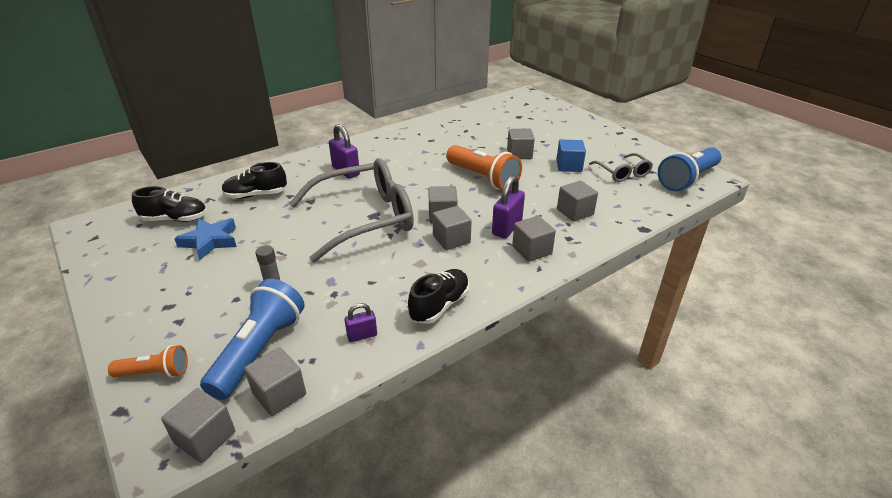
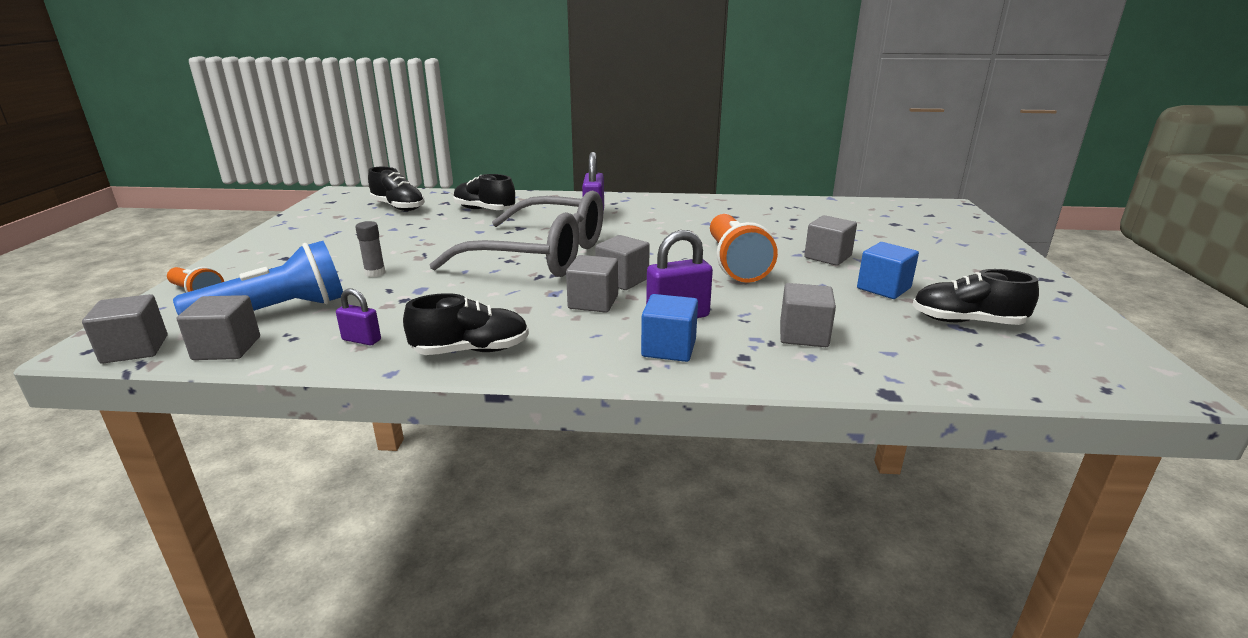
camera: 40 degrees right, 10 degrees down
(210, 241) = (392, 228): blue star -> none
(532, 250) = (669, 348): grey cube -> blue cube
(622, 173) = (966, 322): grey glasses -> black shoe
(687, 179) = (1093, 369): blue flashlight -> none

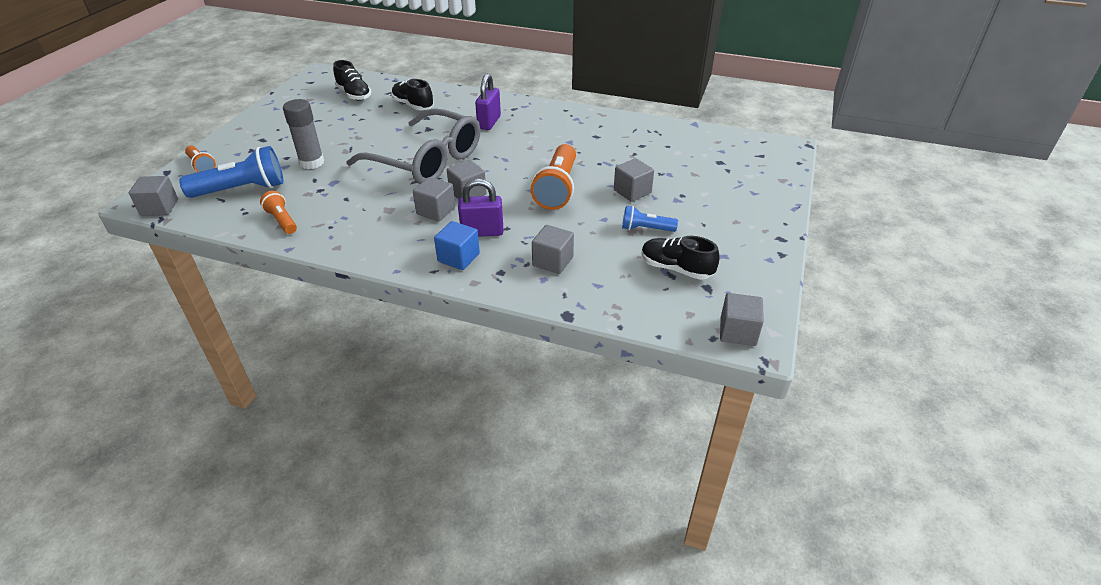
camera: 15 degrees right, 15 degrees up
(227, 348) = (207, 215): grey cube -> grey cube (738, 332)
(361, 340) = (282, 220): purple padlock -> orange flashlight
(375, 273) = (312, 162): grey glue stick -> grey glue stick, size x1.79
(471, 350) = (340, 239): black shoe -> none
(883, 288) = (646, 229): blue cube -> blue flashlight

